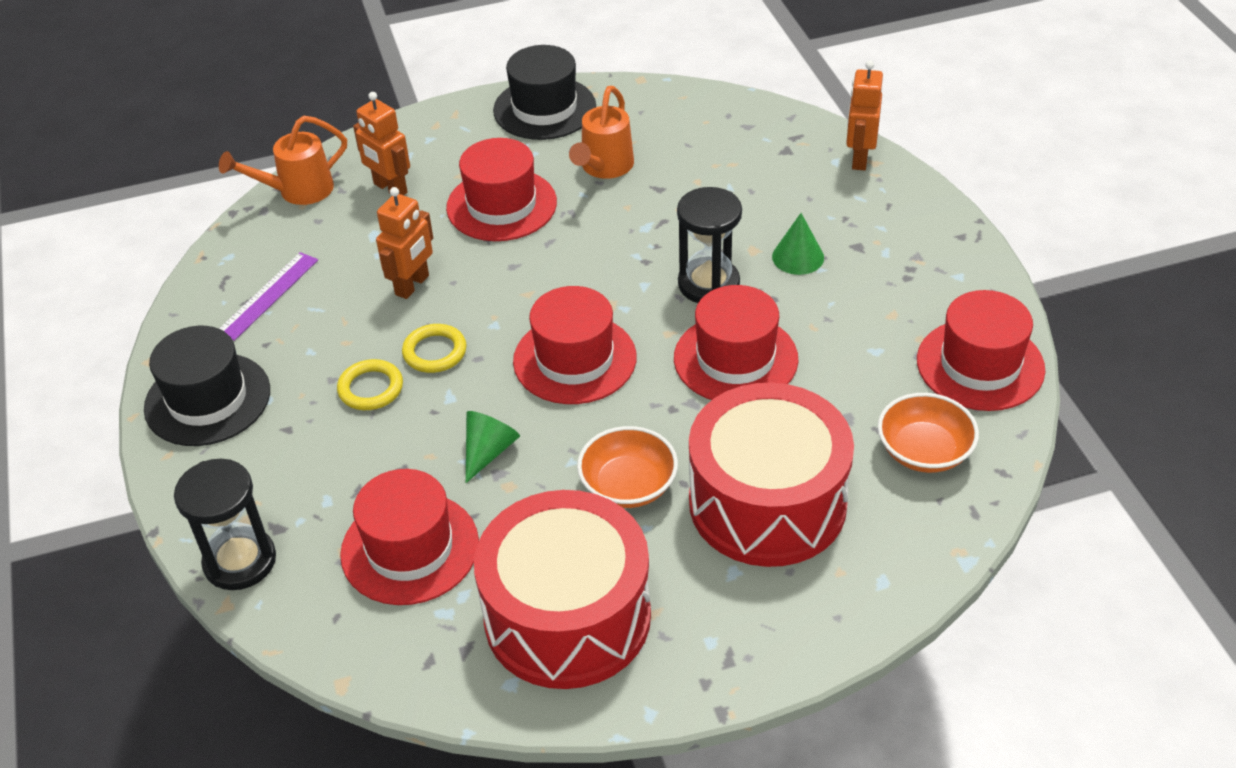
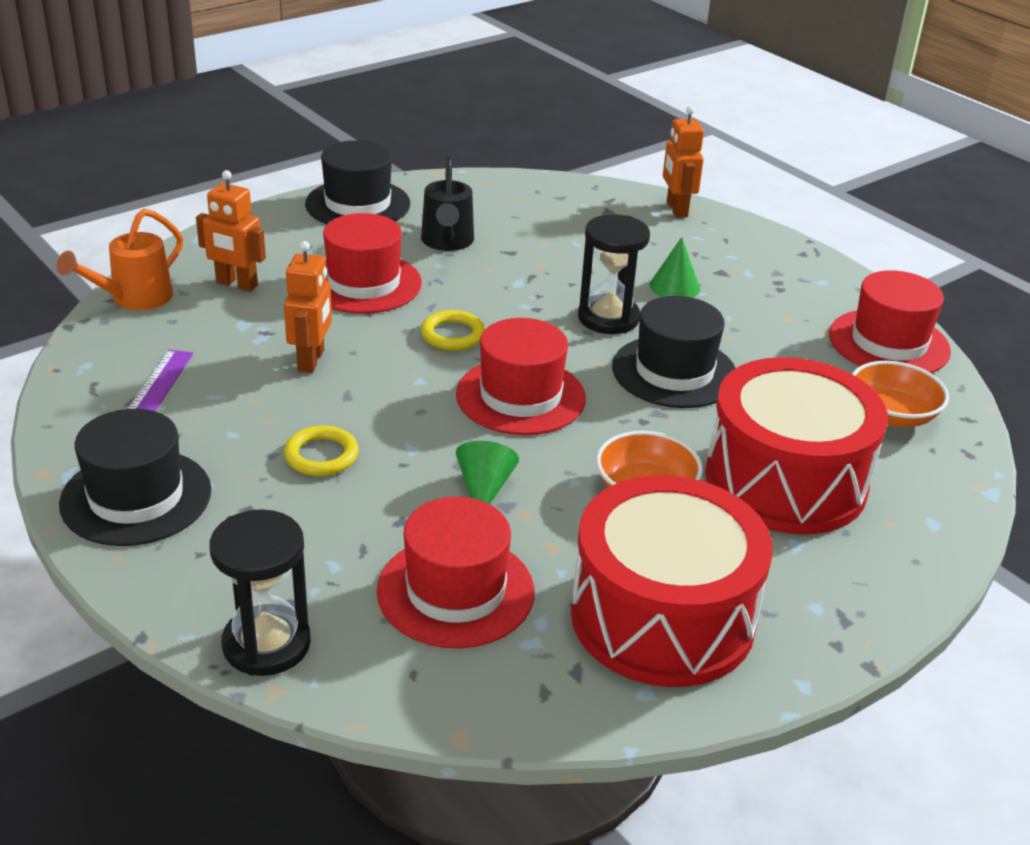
camera: 25 degrees left, 10 degrees down
(435, 352) = (371, 413): yellow ring -> yellow ring (452, 335)
(604, 167) = (447, 242): orange watering can -> black watering can
(735, 359) = (674, 372): red hat -> black hat

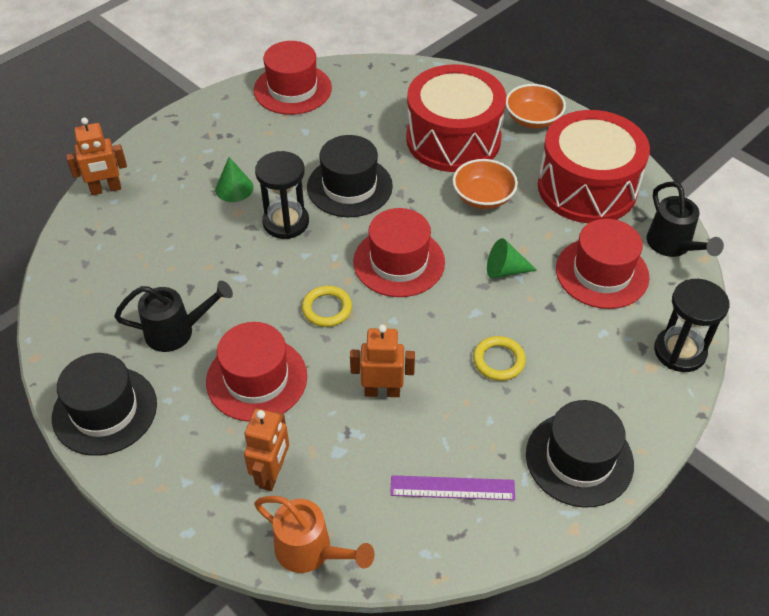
camera: 95 degrees left, 15 degrees up
(501, 699) = (672, 245): none -> black watering can
(891, 415) = (374, 94): orange bowl -> orange bowl (533, 119)

